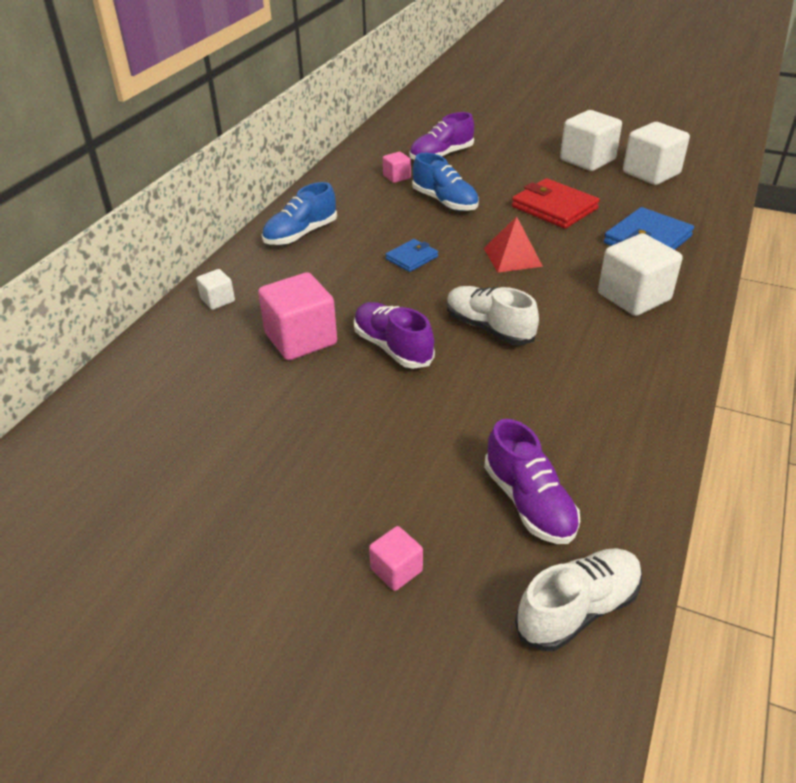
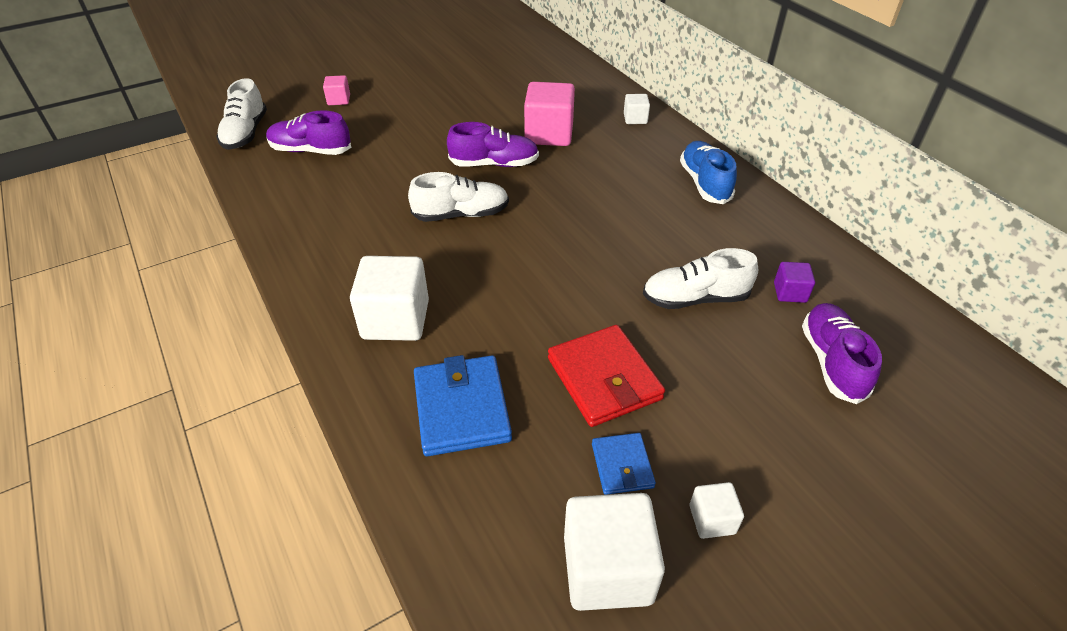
camera: 125 degrees right, 5 degrees up
(397, 177) = (790, 292): pink cube -> purple cube
(412, 258) = (602, 224): blue wallet -> blue wallet (622, 465)
(445, 202) = (695, 298): blue shoe -> white shoe
(512, 257) = (540, 284): red pyramid -> none
(554, 208) = (604, 378): red wallet -> red wallet turned 75 degrees clockwise
(587, 160) = (712, 519): white cube -> white cube, size x0.50

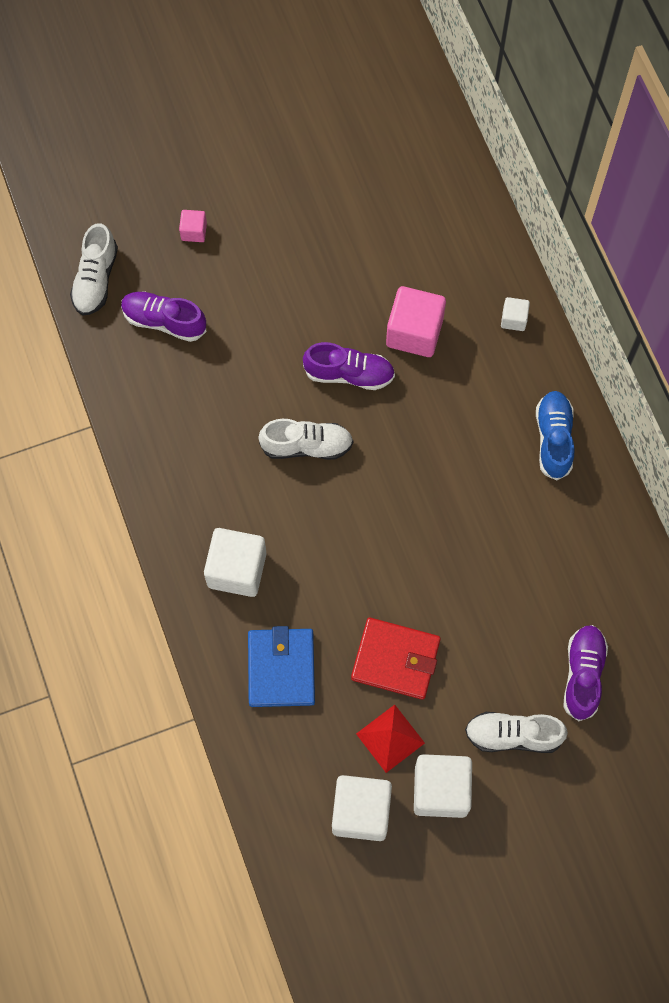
camera: 10 degrees right, 25 degrees up
(604, 378) = (395, 659): red wallet -> red wallet turned 60 degrees counterclockwise
(622, 465) = (390, 738): blue wallet -> red pyramid
(695, 298) = (494, 588): white shoe -> white shoe (513, 735)
(712, 519) = (441, 790): white cube -> white cube, size x2.00
(790, 292) = (579, 596): purple cube -> none

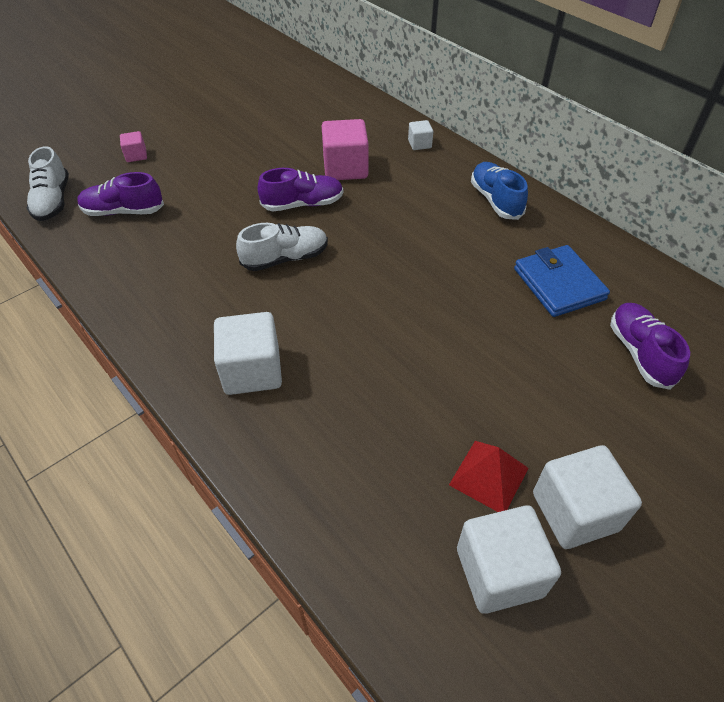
camera: 20 degrees left, 20 degrees down
(281, 668) = (335, 447): blue wallet -> blue wallet (558, 284)
(395, 659) = (453, 398): red wallet -> none
(513, 735) = (613, 428): white shoe -> none

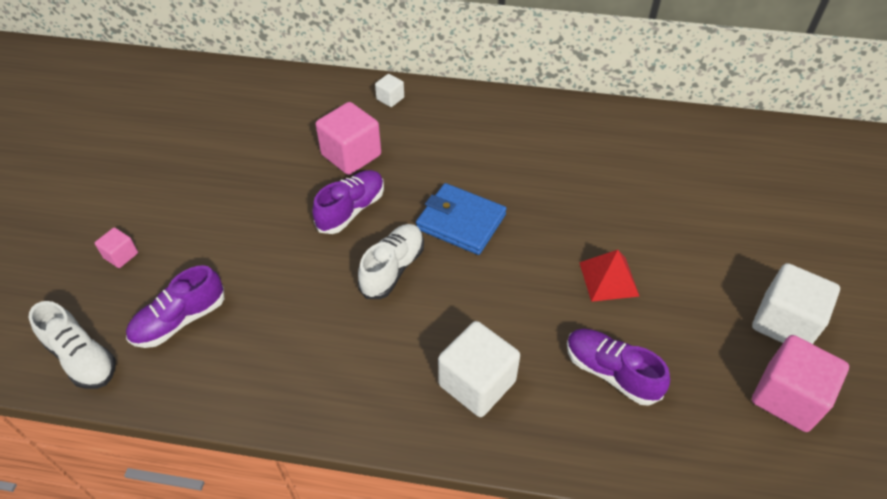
camera: 40 degrees left, 0 degrees up
(488, 476) = (717, 338): red pyramid -> red pyramid (608, 279)
(495, 200) = (502, 118): blue shoe -> none
(499, 572) = (787, 397): white cube -> pink cube
(558, 284) = (614, 163): blue wallet -> blue wallet (461, 222)
(640, 353) = (711, 184): purple shoe -> purple shoe (611, 372)

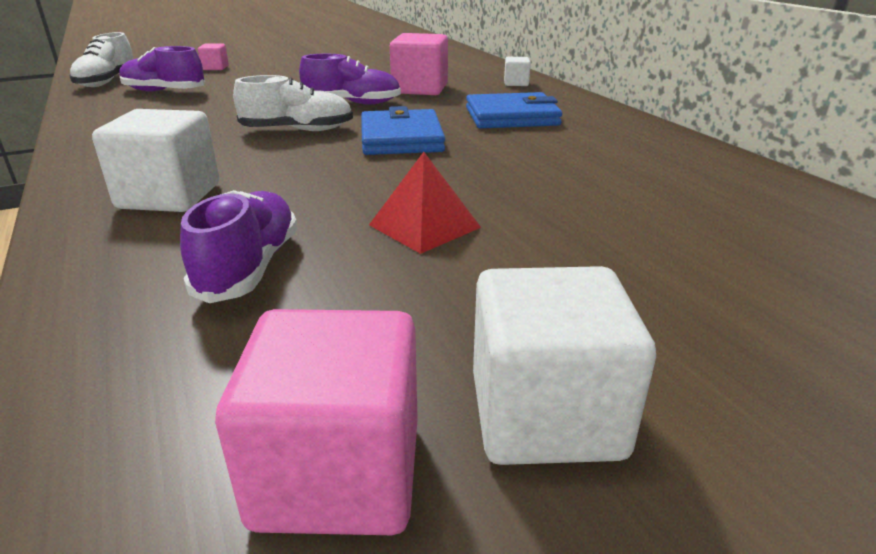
camera: 55 degrees right, 20 degrees down
(465, 146) = (511, 117): none -> blue wallet

